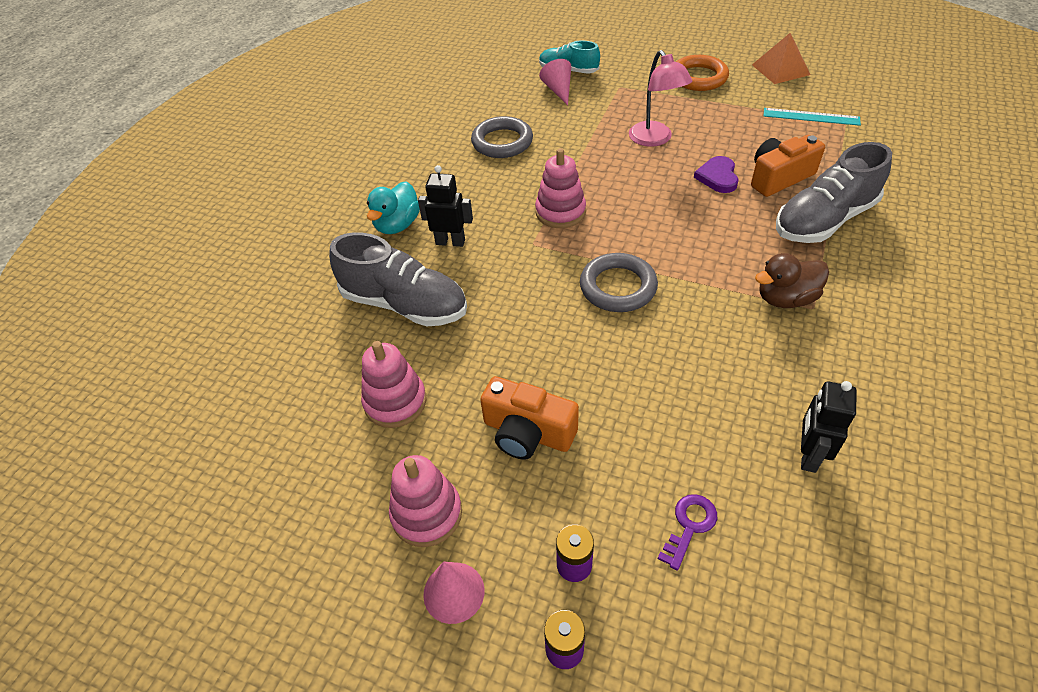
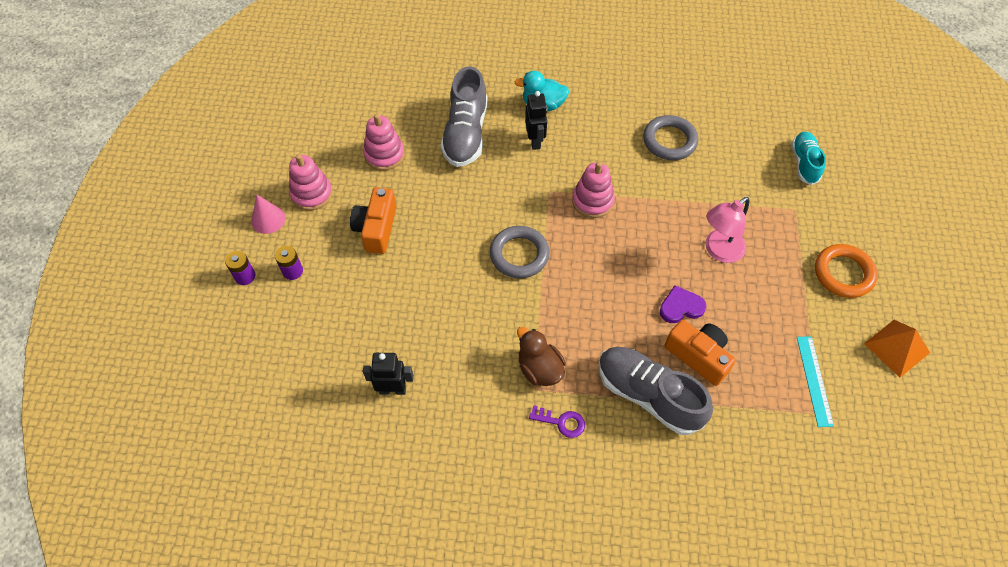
camera: 70 degrees right, 10 degrees up
(558, 90) = (767, 162): pink cone -> none
(689, 526) = (327, 325): purple key -> purple key (561, 422)

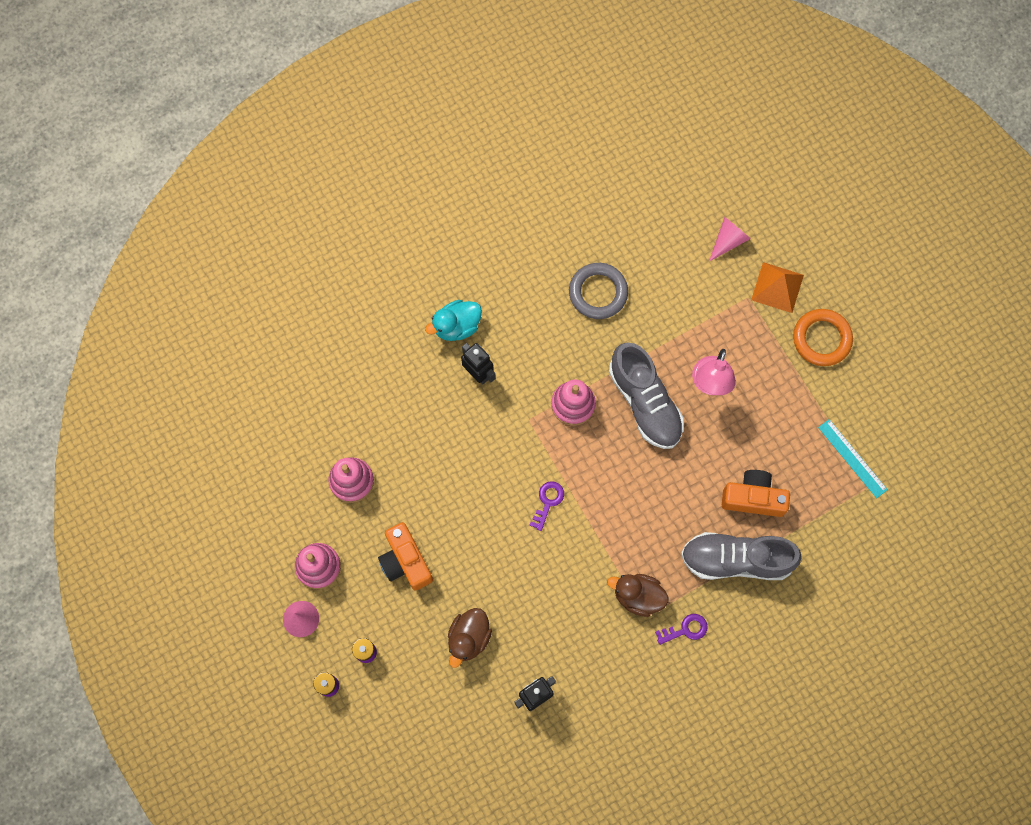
camera: 35 degrees left, 15 degrees up
(377, 311) = (469, 638): none -> brown duck
(465, 134) = (409, 408): grey shoe -> grey shoe (645, 403)
(519, 254) = (547, 502): grey ring -> purple key
(681, 307) = (712, 461): purple heart -> none
(804, 163) = (728, 240): turquoise shoe -> pink cone
(896, 348) = (898, 384): orange pyramid -> orange pyramid (777, 287)

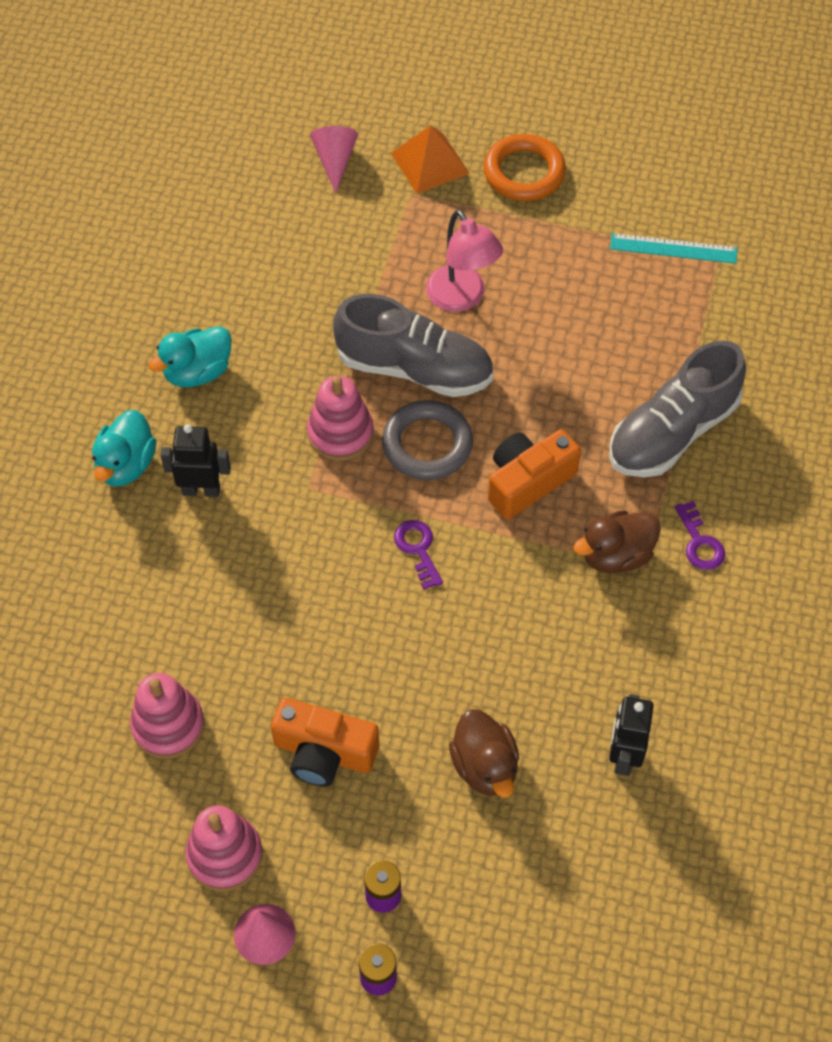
camera: 45 degrees left, 15 degrees down
(538, 305) = (197, 372): none -> turquoise duck
(598, 292) = (251, 309): grey ring -> grey ring (427, 444)
(685, 629) = (699, 542): purple key -> purple key turned 135 degrees clockwise
(753, 498) = (622, 362): orange camera -> orange camera (528, 482)

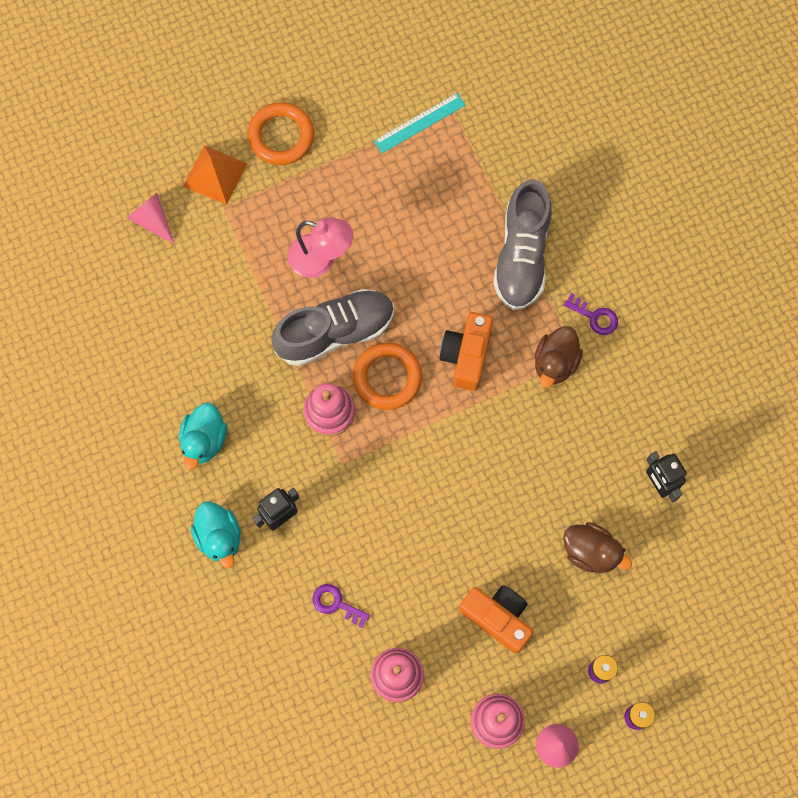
camera: 40 degrees left, 15 degrees up
(324, 753) = (498, 618): orange camera -> orange camera turned 120 degrees counterclockwise
(418, 549) = (441, 450): purple key -> purple key (336, 604)
(427, 444) = (387, 377): grey ring -> orange ring

